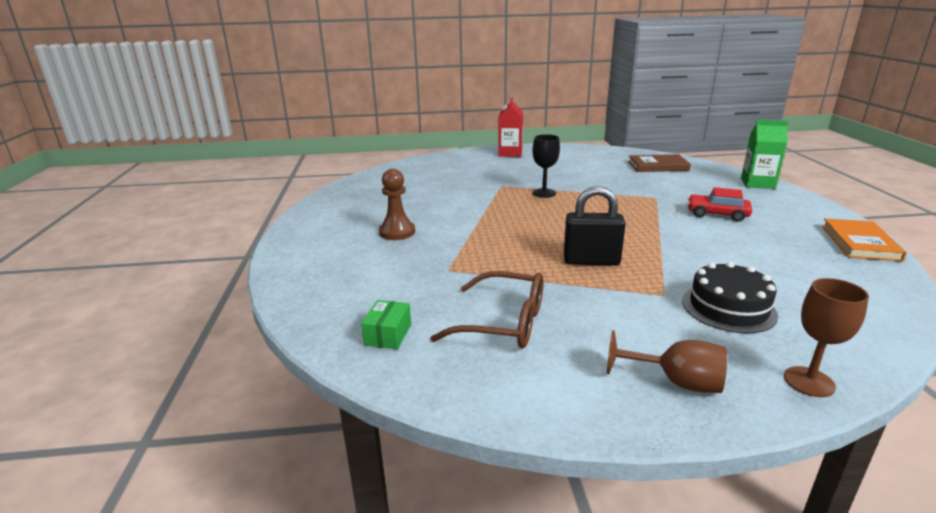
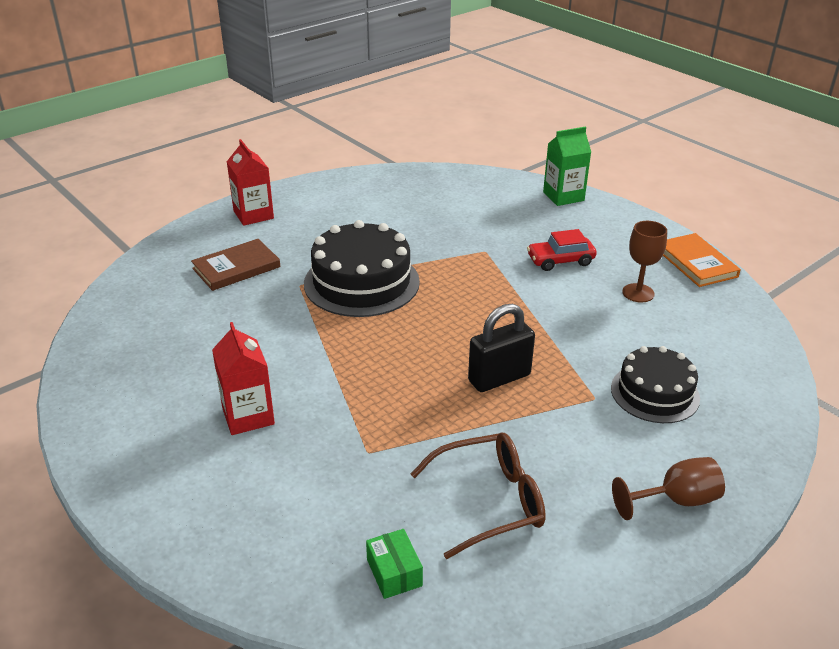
camera: 35 degrees left, 10 degrees up
(397, 232) = (248, 416): brown pawn -> red carton
(544, 193) = (361, 282): black goblet -> black cake
(658, 166) = (447, 193): brown book -> brown book (236, 268)
(809, 381) = (758, 453): brown goblet -> brown goblet (638, 293)

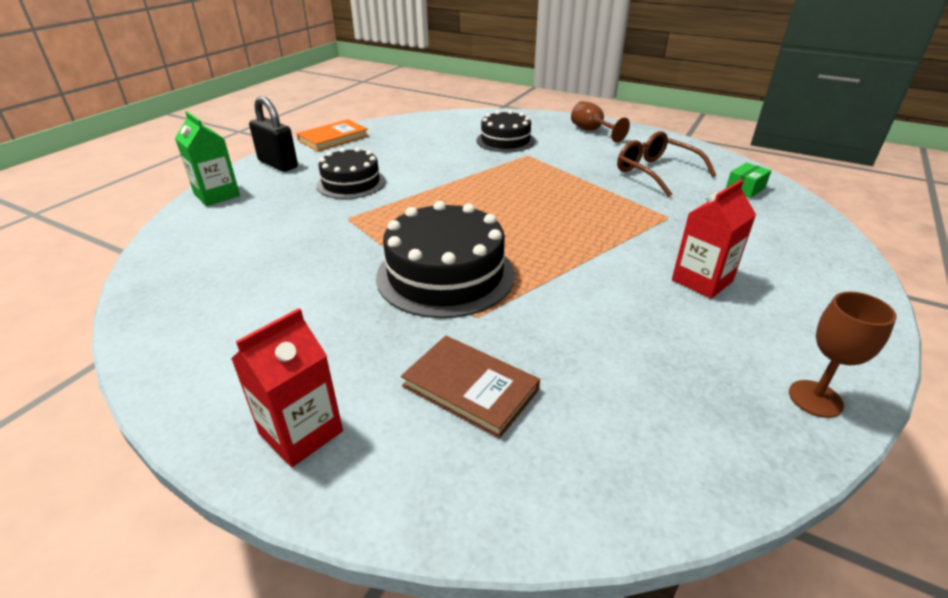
camera: 110 degrees left, 0 degrees up
(499, 378) = (537, 185): black padlock -> black padlock (278, 164)
(560, 261) = (351, 183): red car -> black cake
(638, 293) = (388, 152): brown goblet -> brown goblet (815, 399)

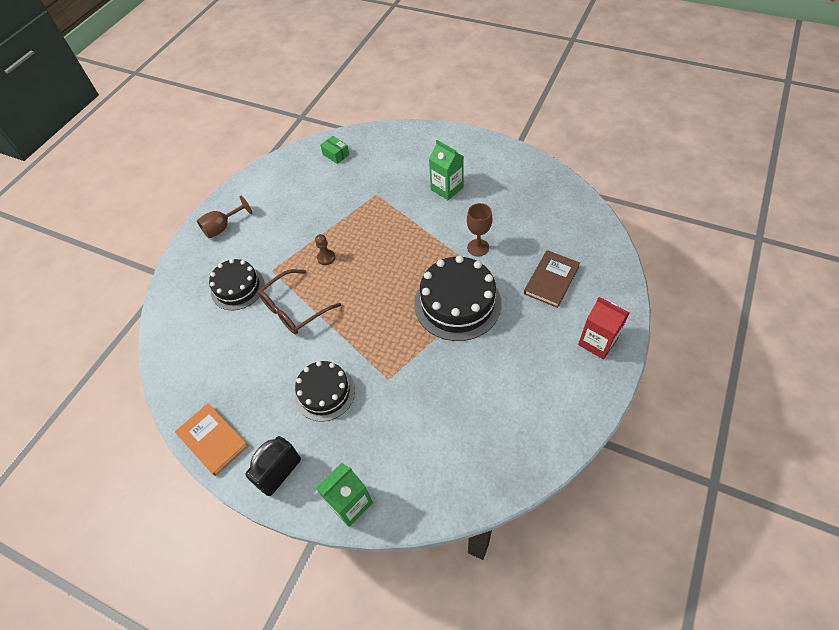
camera: 90 degrees left, 20 degrees up
(544, 183) = (326, 258): none -> brown pawn
(655, 172) = (309, 195): brown glasses -> brown glasses (294, 309)
(702, 281) = (447, 188): red carton -> green carton
(815, 399) = (528, 166): brown goblet -> brown goblet (478, 247)

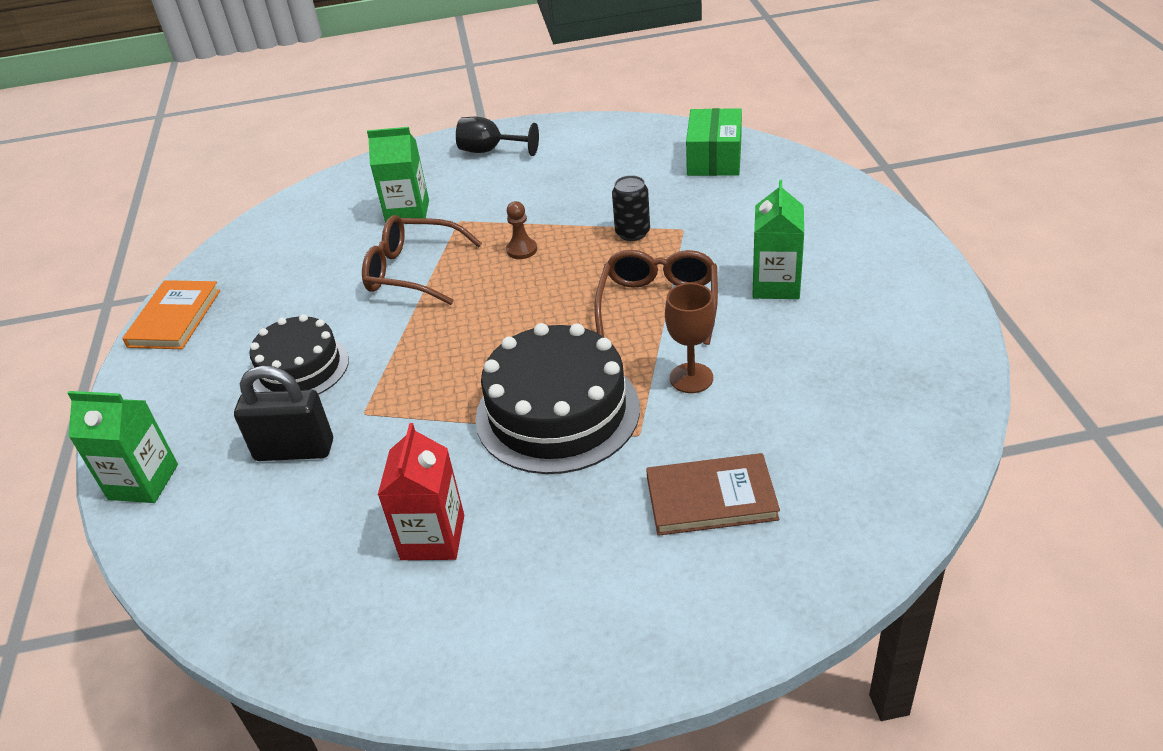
camera: 55 degrees right, 15 degrees down
(223, 227) = (490, 151): brown goblet -> black goblet
(237, 288) = (407, 212): black cake -> green carton
(280, 473) = (157, 395): black padlock -> black padlock (294, 450)
(336, 154) = (714, 159): green box -> green box, size x1.70
(359, 212) = (632, 233): none -> black can
(420, 231) = (659, 304): none -> brown glasses
(597, 342) = (629, 628): red carton -> red carton (432, 537)

